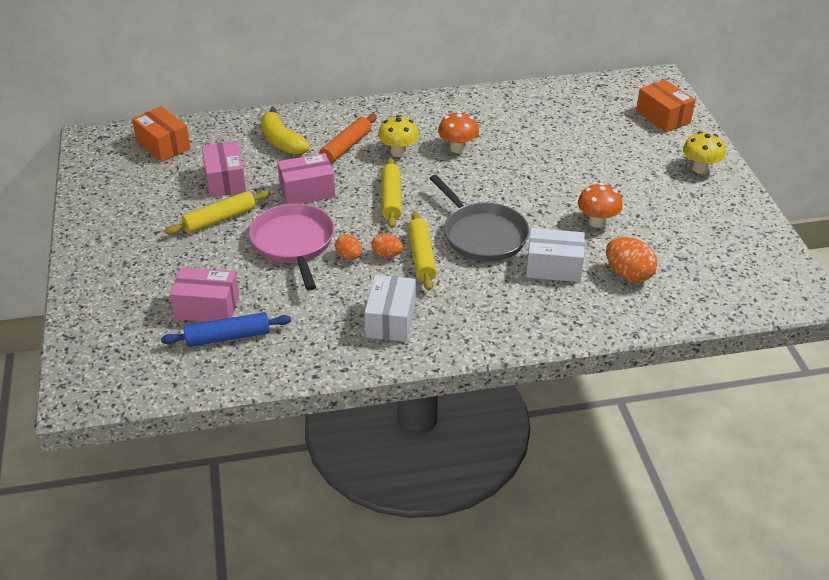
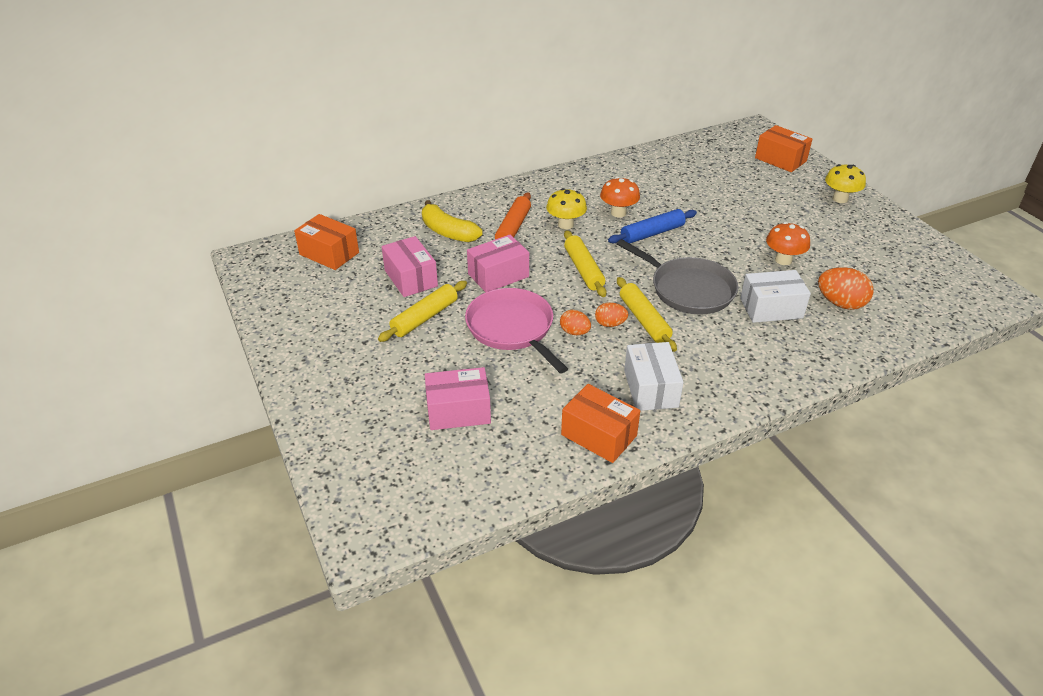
camera: 15 degrees left, 0 degrees up
(228, 337) = (496, 438): blue rolling pin -> blue rolling pin (652, 233)
(319, 352) = (598, 435): none -> orange box

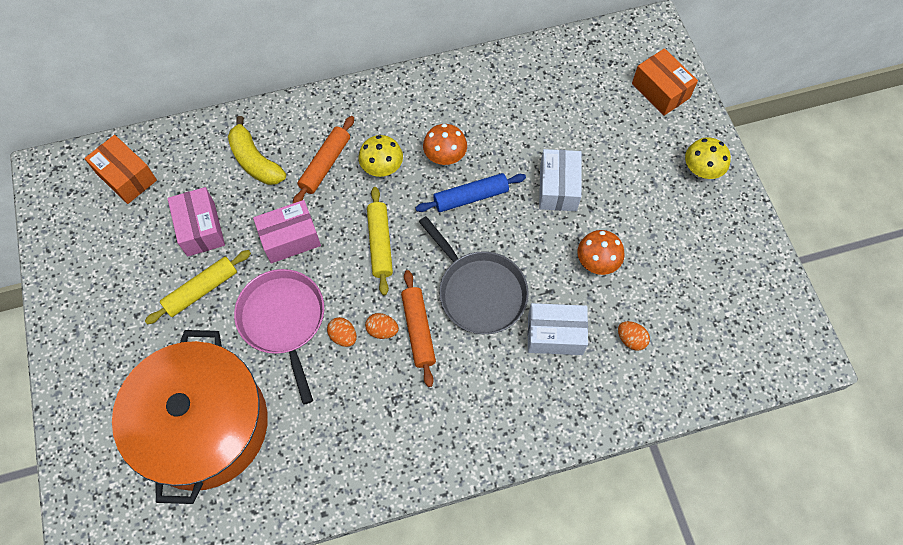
camera: 10 degrees right, 25 degrees up
(458, 411) = (203, 425): pink box -> orange pot
(598, 435) = (325, 479): orange box -> none
(644, 320) = (418, 330): yellow rolling pin -> orange rolling pin
(651, 388) = (394, 427): white box -> white box (558, 188)
(840, 303) = (631, 339): orange egg -> orange egg, size x0.60

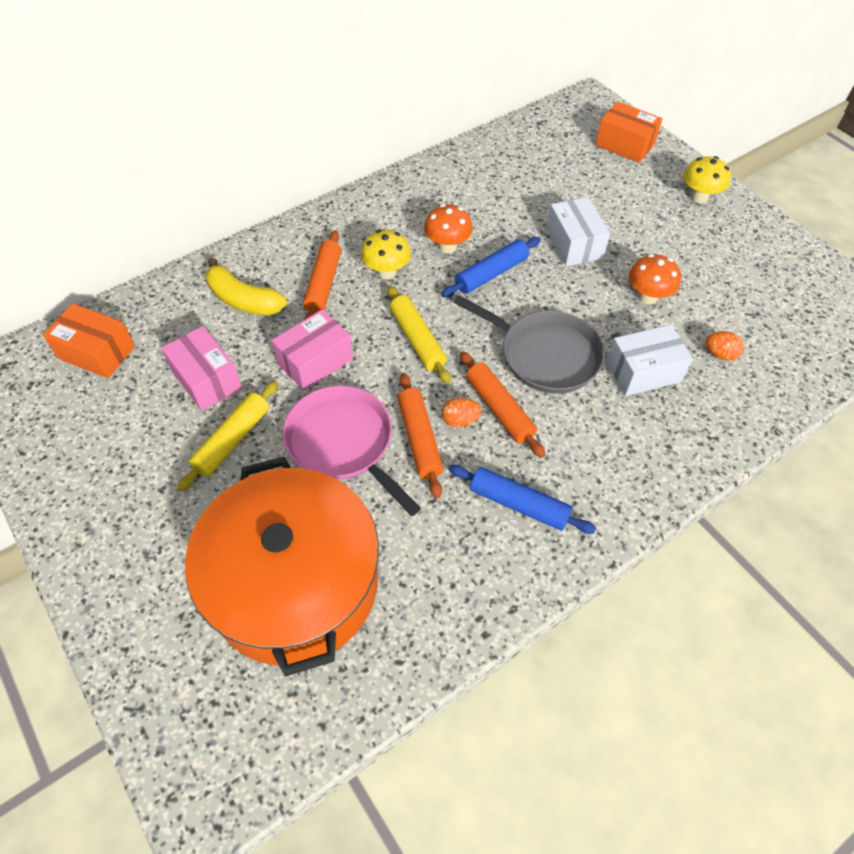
camera: 20 degrees left, 10 degrees down
(343, 336) = (419, 439): orange egg -> orange rolling pin
(396, 419) = (519, 504): none -> blue rolling pin

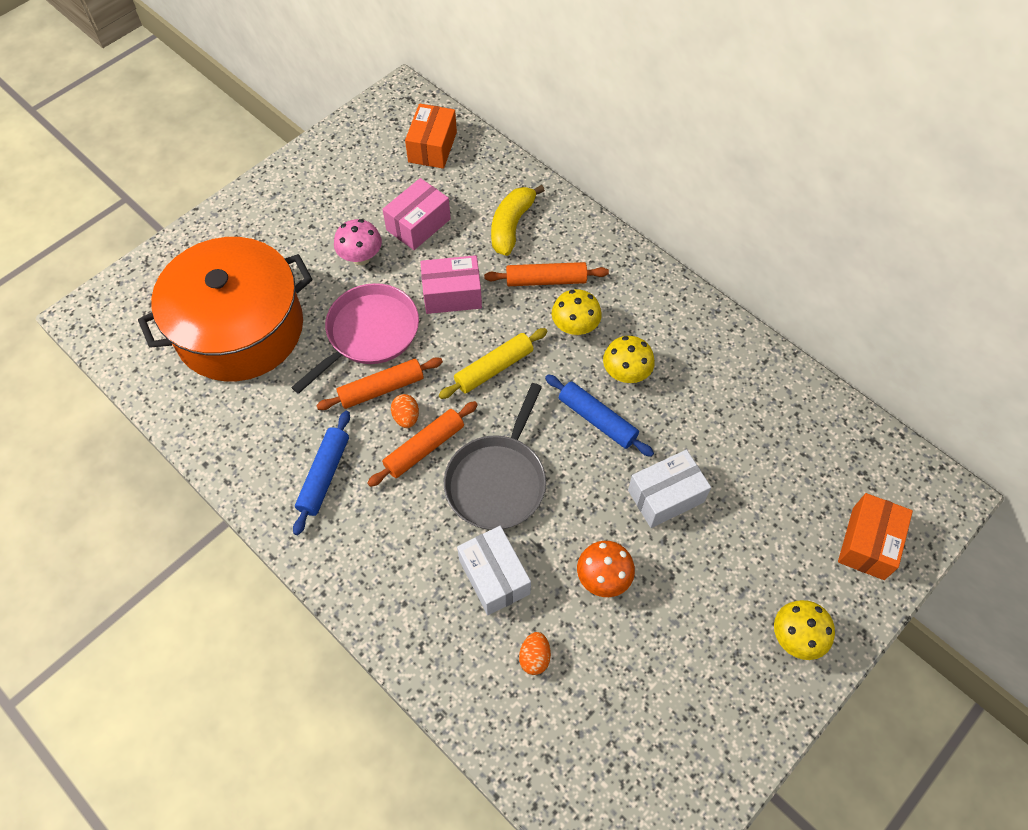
camera: 80 degrees right, 5 degrees up
(232, 440) = (361, 257): yellow rolling pin -> pink mushroom
(315, 361) = (452, 294): pink box -> pink box turned 45 degrees counterclockwise
(447, 246) = (626, 374): orange mushroom -> yellow mushroom

